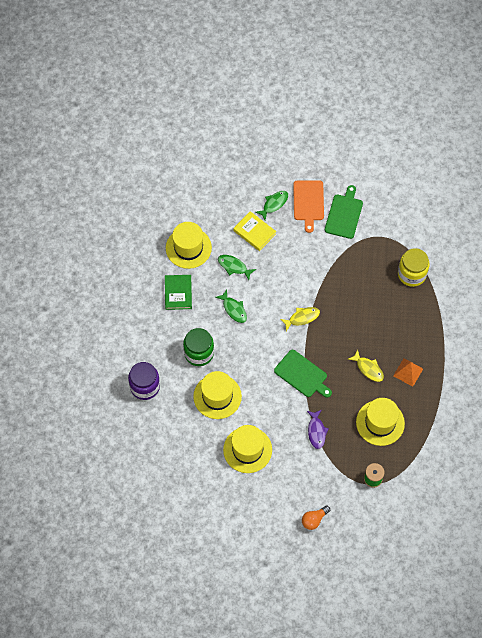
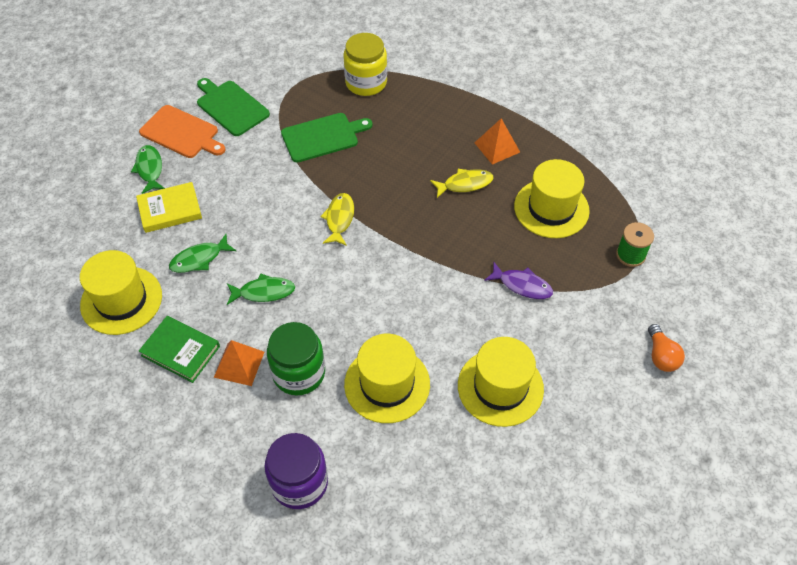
camera: 60 degrees left, 10 degrees down
(187, 323) = (239, 364): none -> orange pyramid
(302, 375) = (424, 260): green cutting board -> green cutting board (323, 137)

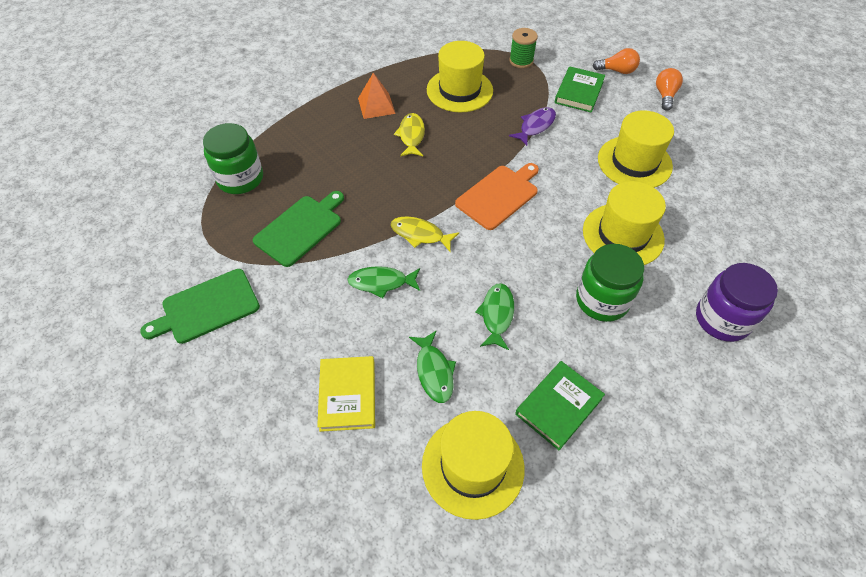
camera: 75 degrees left, 0 degrees up
(149, 169) = (269, 412): green fish -> green fish (381, 282)
(182, 133) = (223, 367): orange cutting board -> orange cutting board (499, 195)
(239, 364) = (584, 351): orange pyramid -> none
(323, 137) = (300, 228): green cutting board -> green cutting board turned 45 degrees clockwise
(366, 83) = (240, 178): yellow jar -> green jar
(599, 320) = (579, 92): none -> green book
(636, 413) = (665, 95): none -> orange light bulb

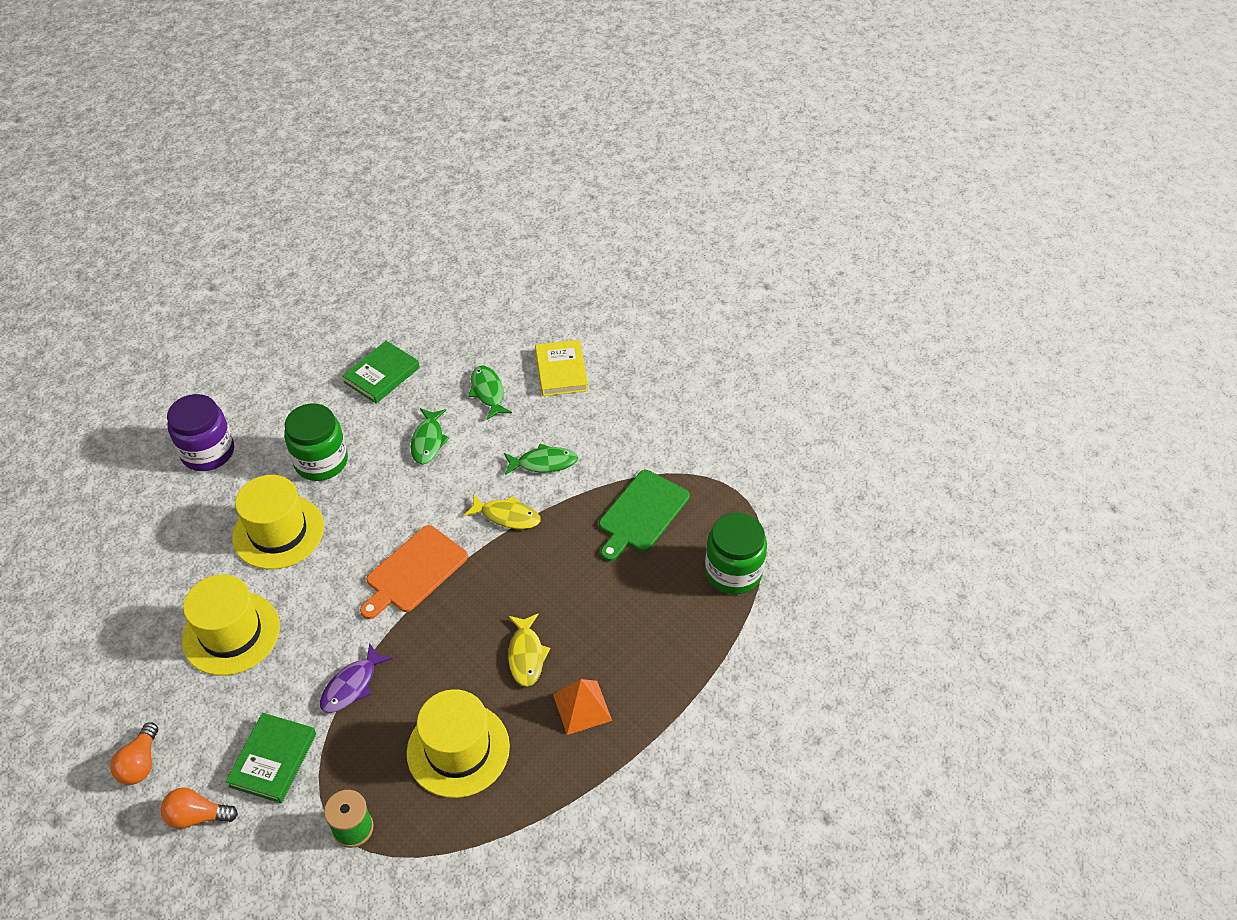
camera: 175 degrees right, 5 degrees down
(207, 307) = (710, 429): green cutting board -> none
(473, 466) = (456, 334): yellow hat -> none

